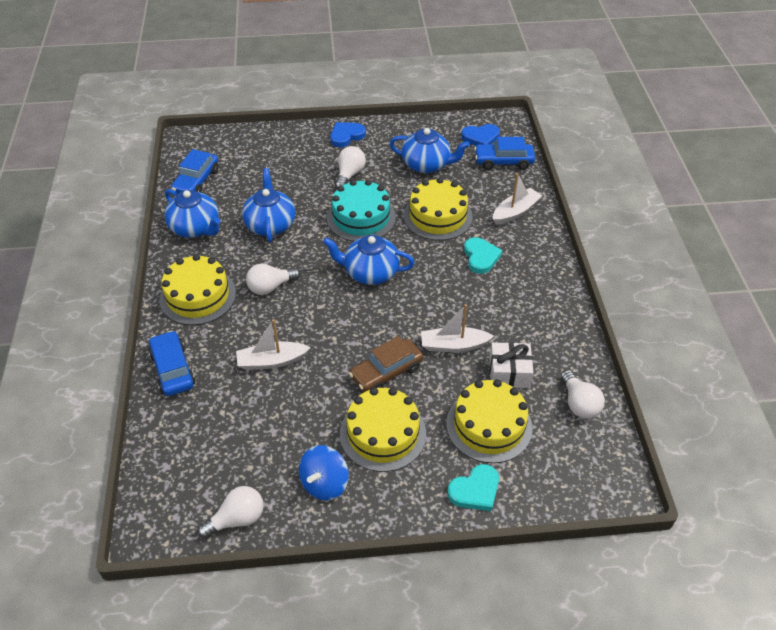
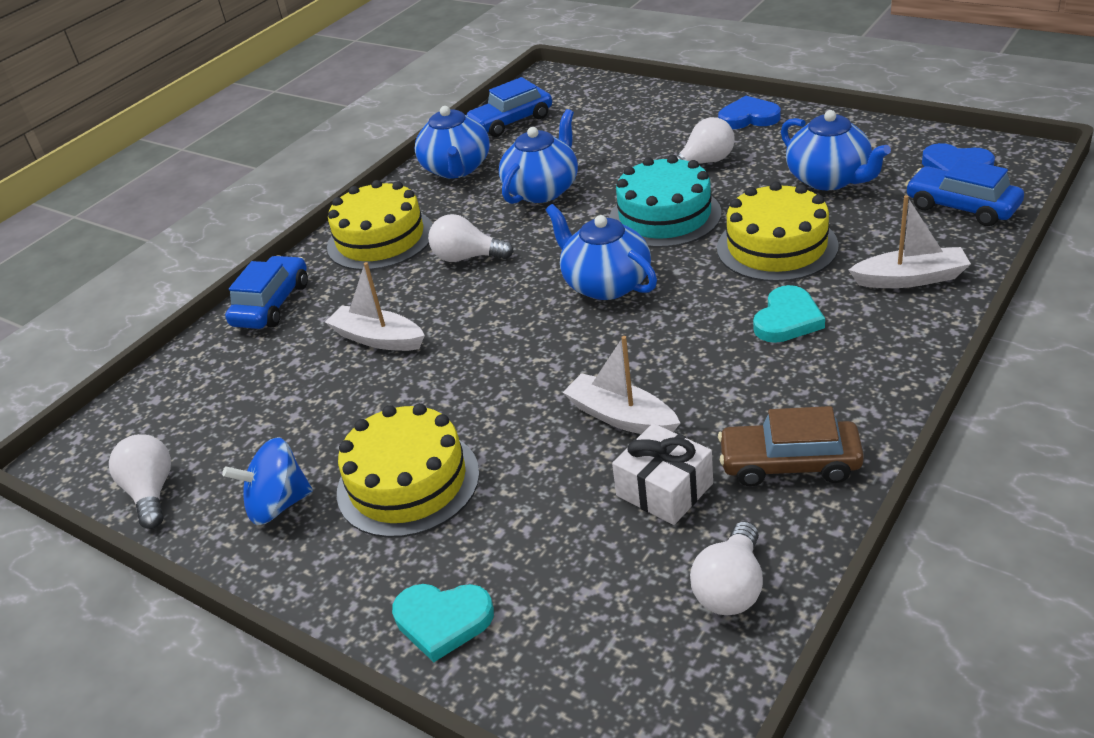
camera: 45 degrees right, 10 degrees down
(237, 519) = (151, 492): white light bulb -> white light bulb turned 120 degrees counterclockwise
(386, 372) = (495, 410): brown car -> brown car (789, 464)
(489, 425) = (556, 545): yellow cake -> none

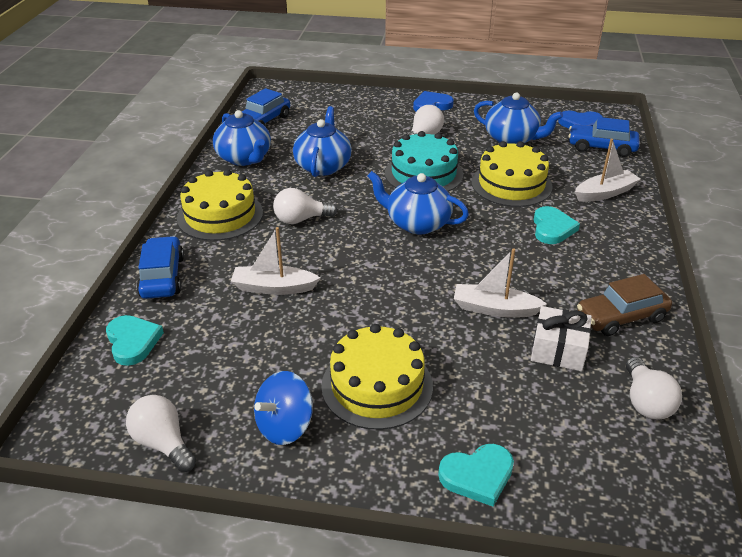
camera: 30 degrees left, 0 degrees up
(195, 374) = (133, 341): none -> turquoise heart

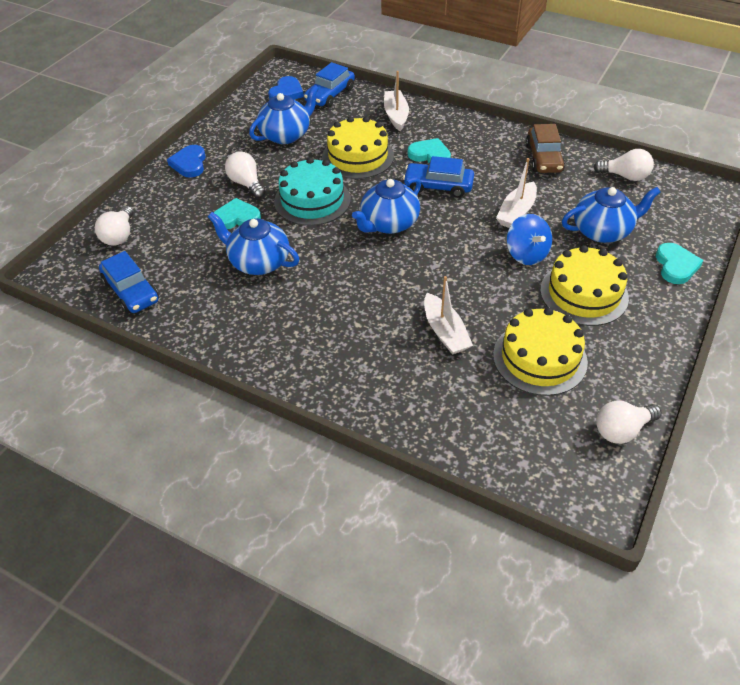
camera: 70 degrees left, 10 degrees up
(133, 341) = (490, 442): turquoise heart -> turquoise heart (237, 218)
(162, 277) = (397, 411): blue car -> blue car (438, 186)
(220, 215) = (309, 354): yellow cake -> yellow cake (539, 358)
(244, 158) = (204, 319): blue teapot -> blue teapot (602, 231)
(273, 287) = (445, 332): white boat -> white boat turned 45 degrees counterclockwise
(285, 426) = (616, 353): blue spinning top -> blue spinning top (526, 254)
(301, 219) = (346, 295): white light bulb -> white light bulb (119, 235)
(558, 350) = (569, 196): white gift -> none

